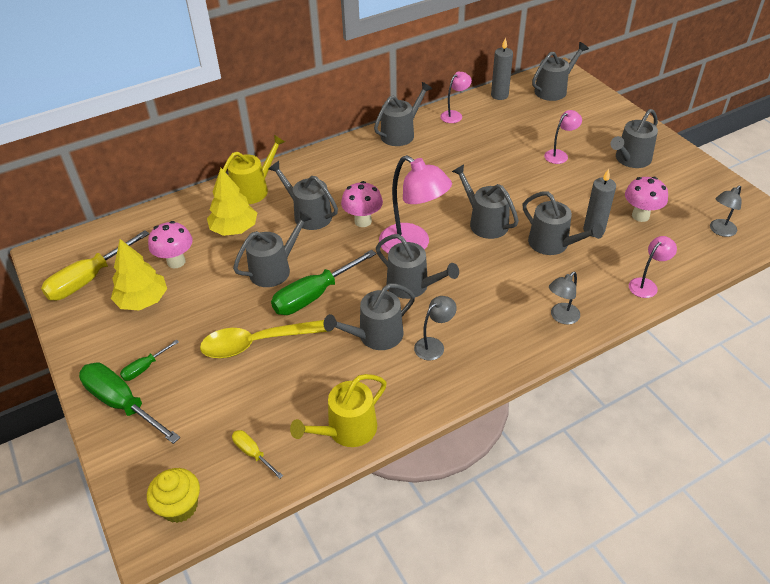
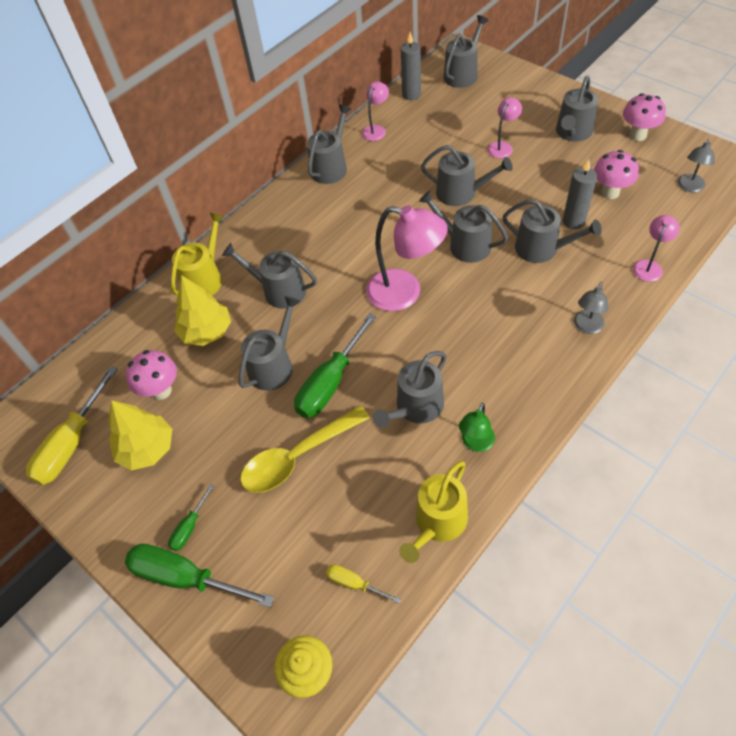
camera: 15 degrees left, 10 degrees up
(363, 221) = (340, 281): pink mushroom -> pink mushroom (637, 135)
(412, 286) = (426, 339): grey watering can -> grey watering can (461, 193)
(412, 379) = (475, 443): none -> green lamp
(434, 345) = (479, 398): grey lamp -> none

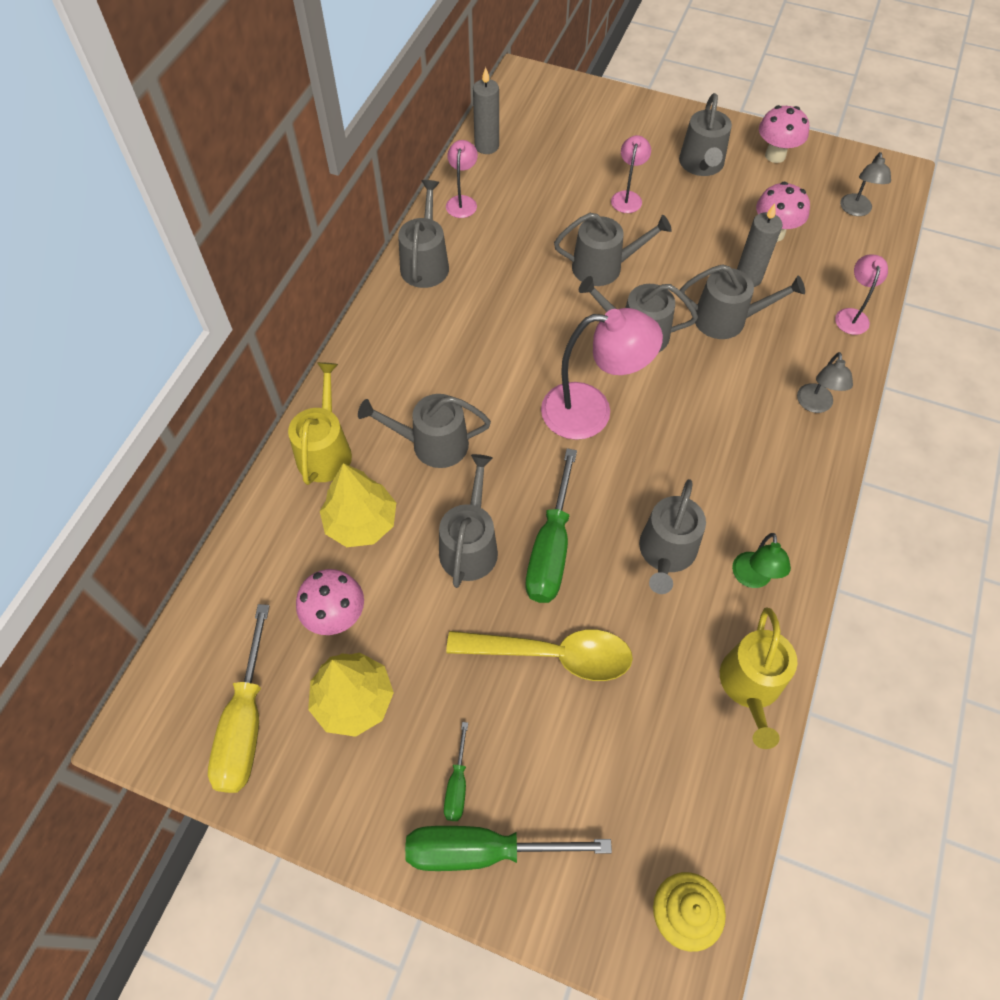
camera: 25 degrees left, 5 degrees up
(297, 457) = (552, 655): yellow spoon -> yellow spoon turned 120 degrees counterclockwise
(355, 584) = (688, 789): yellow screwdriver -> none
(462, 74) = (539, 108): grey watering can -> none

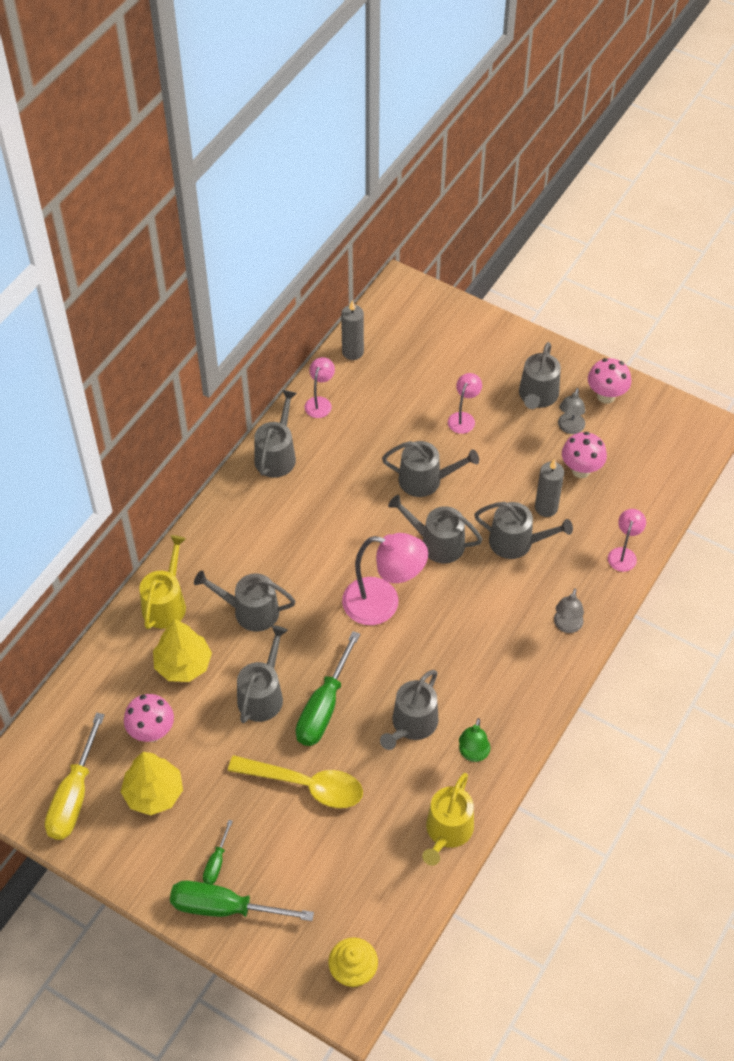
camera: 10 degrees right, 5 degrees down
(856, 210) = (660, 459): grey lamp -> grey lamp (569, 428)

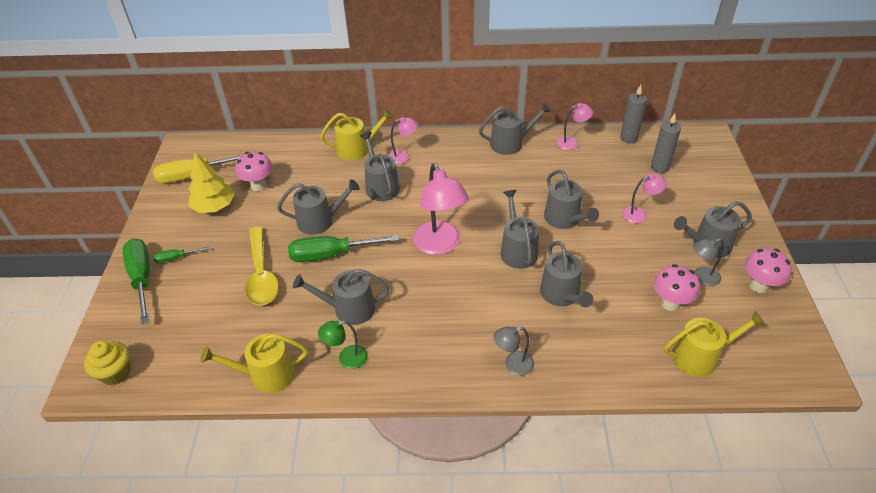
camera: 60 degrees right, 10 degrees down
(183, 664) = (318, 176): yellow tree -> none
(546, 507) = (612, 298): grey candle -> grey candle (660, 167)
(623, 554) = (619, 372): pink lamp -> pink lamp (403, 156)
(646, 489) = (700, 356): none -> yellow watering can

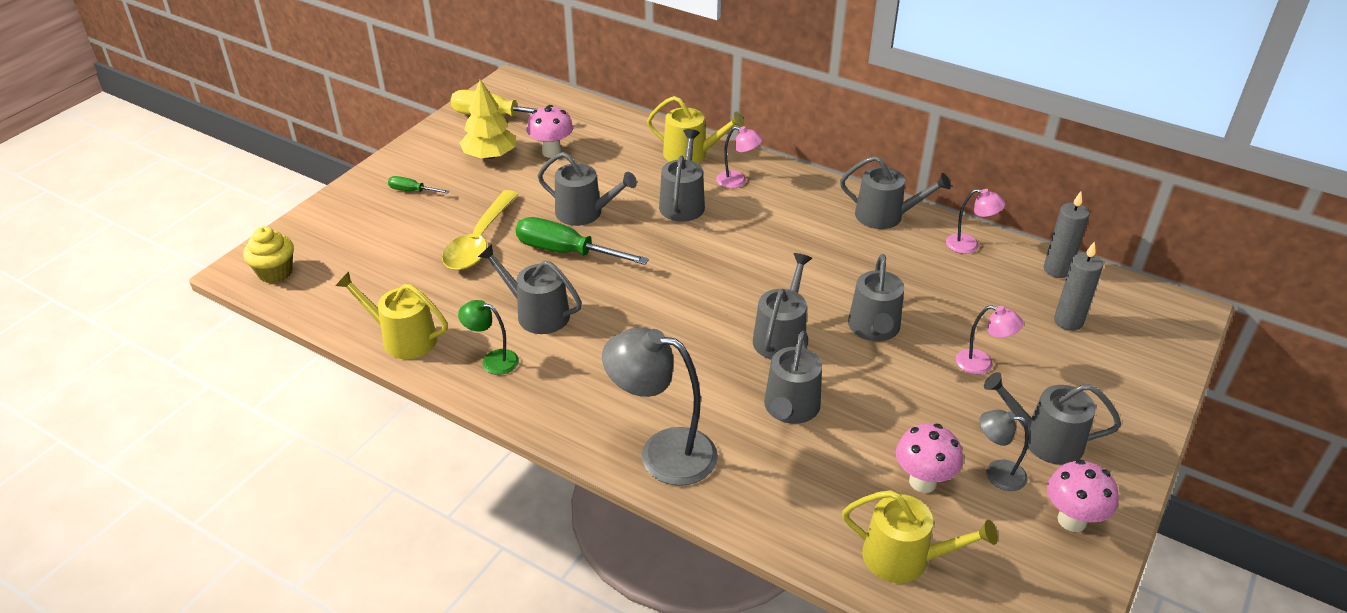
camera: 30 degrees right, 5 degrees down
(142, 278) = (366, 197): green screwdriver -> none
(440, 245) = (694, 293): pink lamp -> none
(513, 365) = (662, 452): grey lamp -> grey lamp, size x1.91

